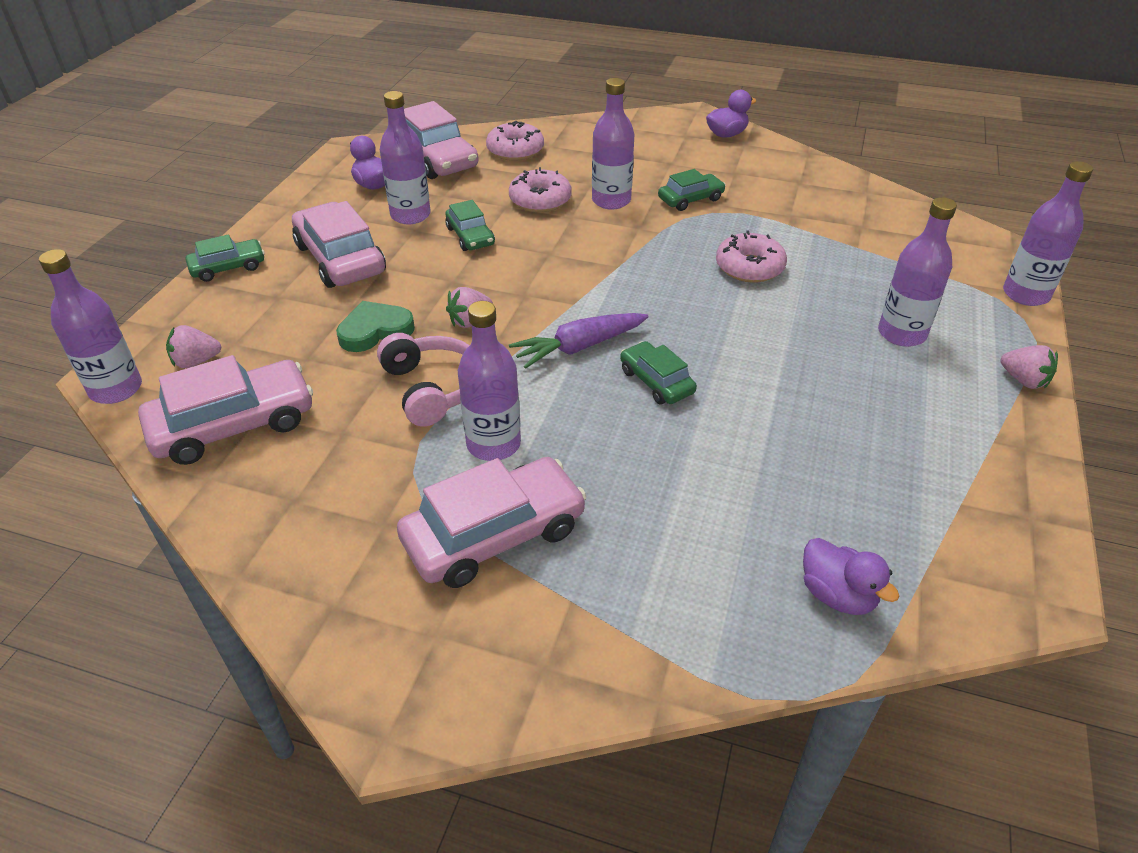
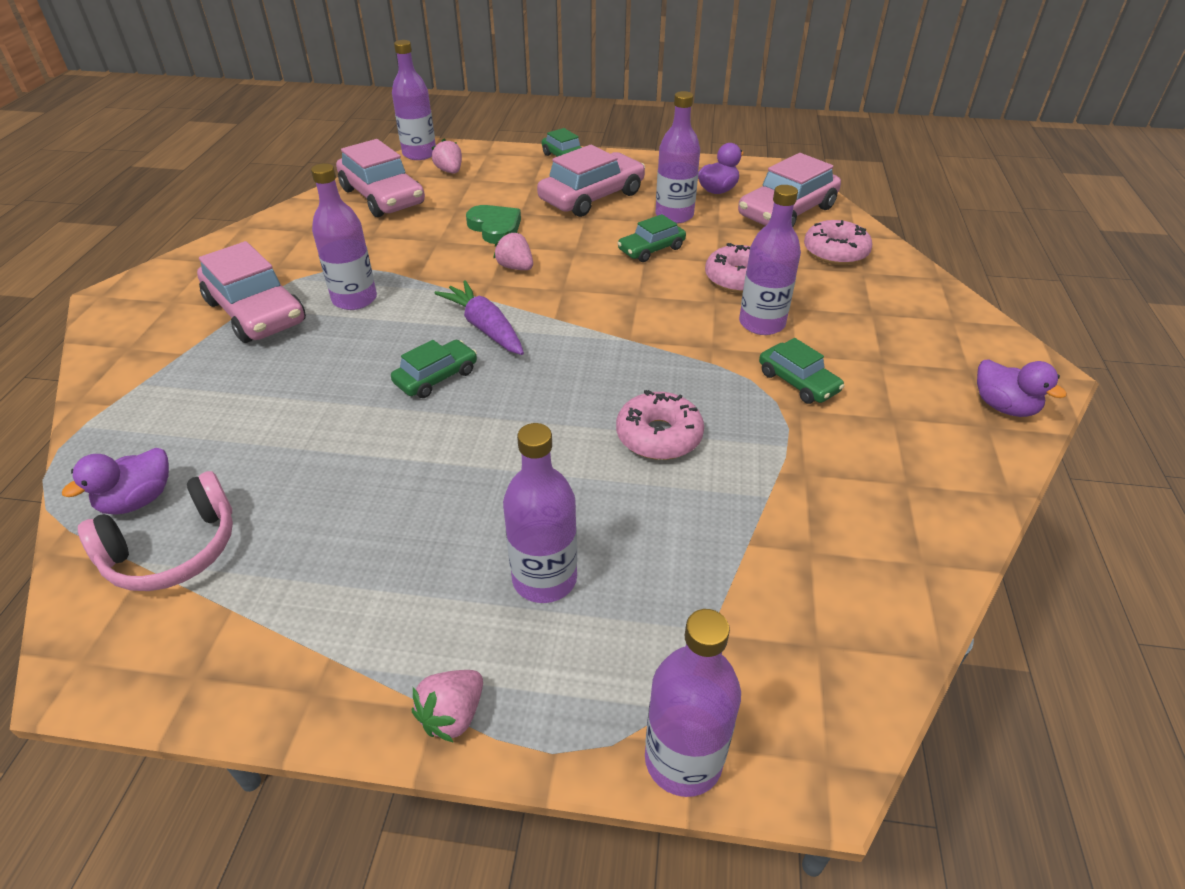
camera: 80 degrees right, 0 degrees up
(433, 388) = (423, 263): pink headphones -> pink headphones (174, 550)

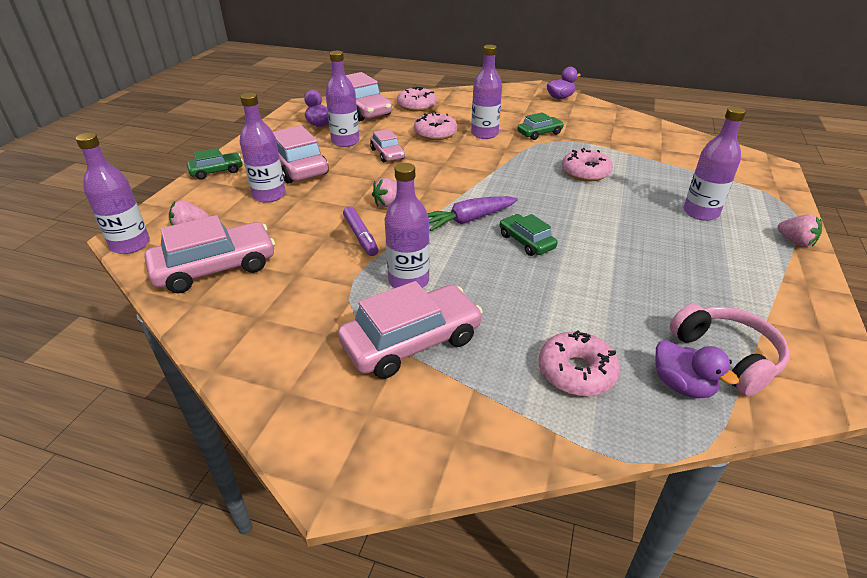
camera: 80 degrees left, 5 degrees down
(184, 418) = (576, 372): none -> pink donut
(441, 260) = (361, 236): none -> purple marker
(495, 228) = (320, 209): green heart -> none
(651, 249) = (387, 154): green car -> pink car
(683, 759) = (785, 189): purple bottle -> purple bottle (269, 195)

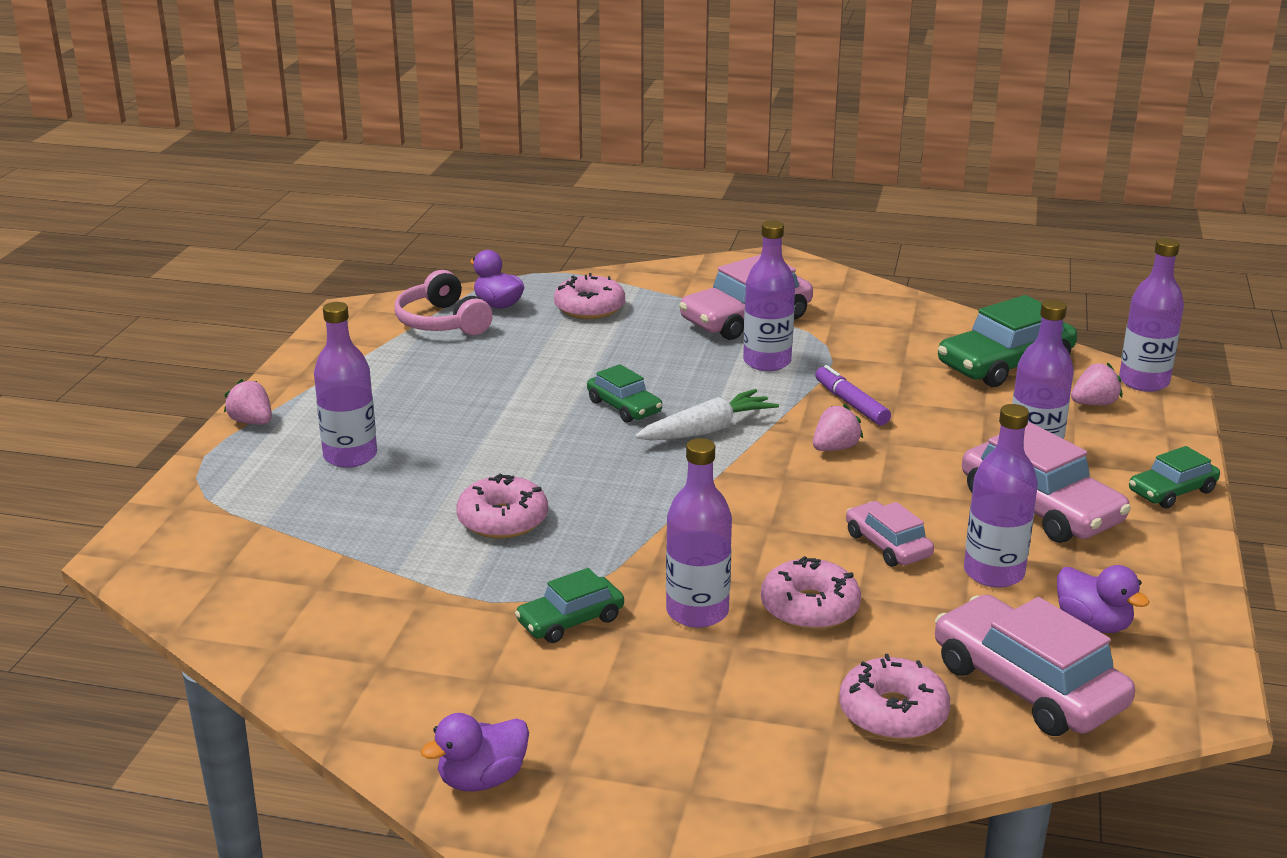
camera: 175 degrees right, 10 degrees down
(215, 268) = (1005, 364): pink car -> green car
(468, 220) = (707, 430): purple carrot -> white carrot

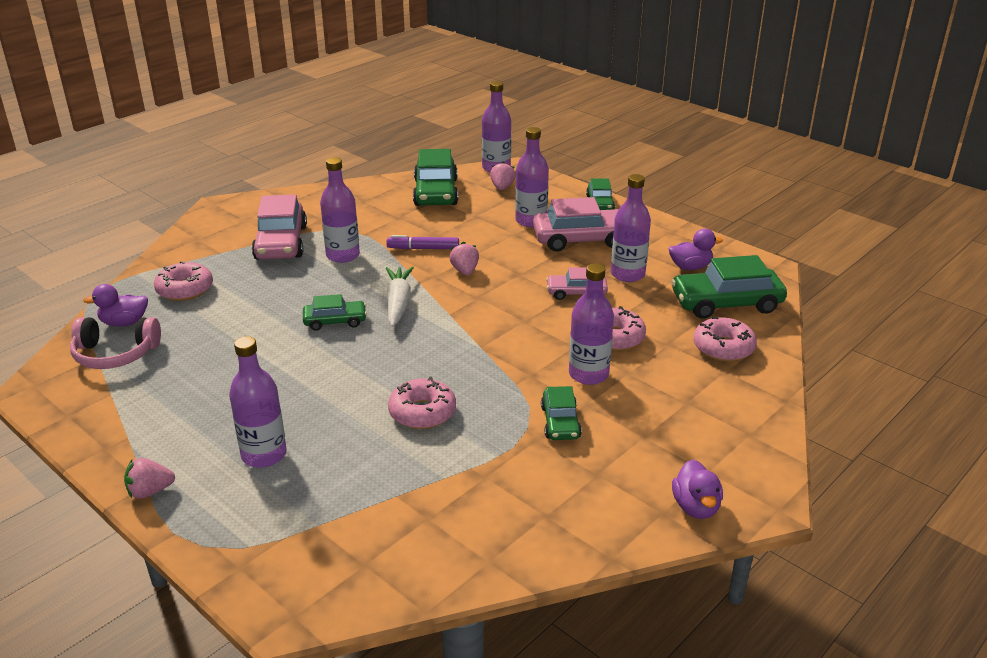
camera: 60 degrees left, 5 degrees up
(1027, 685) = (726, 303): pink car -> green car

